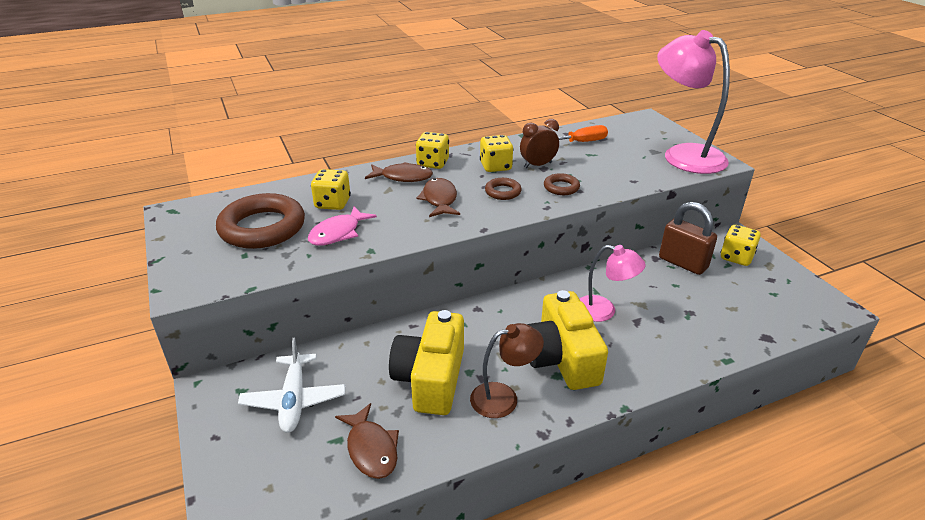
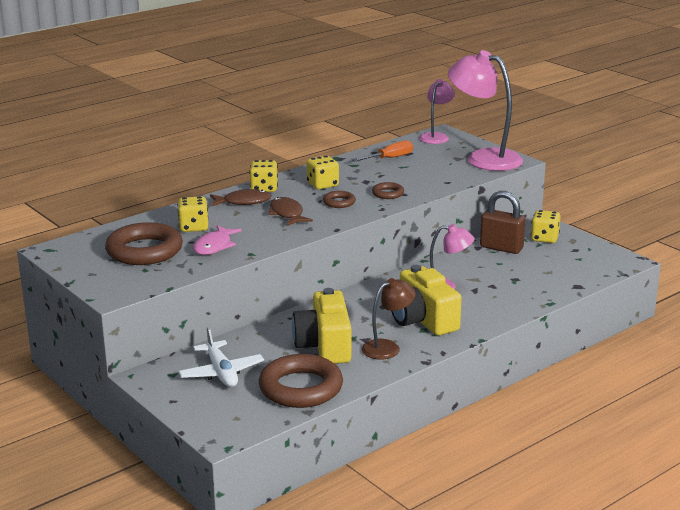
camera: 15 degrees left, 10 degrees down
(371, 449) = (301, 388): brown fish -> brown ring
(538, 165) = (360, 180): brown clock -> none
(638, 122) = (436, 136): none -> pink lamp

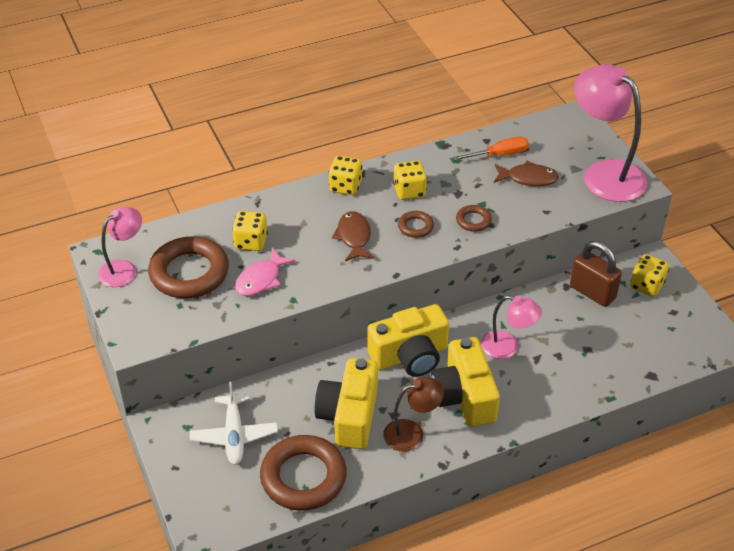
camera: 15 degrees right, 20 degrees up
(243, 202) = (316, 206): brown fish -> brown fish (528, 178)
(362, 303) = (410, 356): none -> yellow camera
(436, 136) = (566, 123): pink lamp -> pink lamp (123, 269)

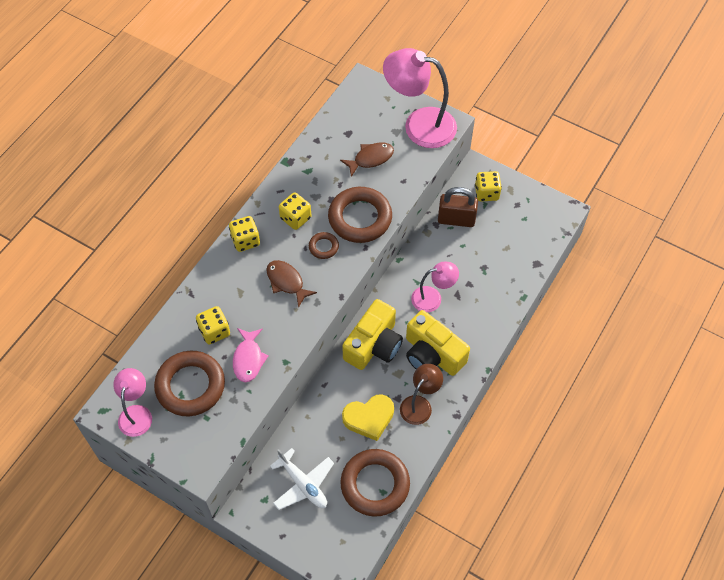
camera: 35 degrees left, 15 degrees up
(349, 416) = (369, 418): yellow camera -> yellow heart
(473, 221) = (360, 218): brown ring -> brown ring, size x2.15
(499, 155) = (335, 148): orange screwdriver -> none

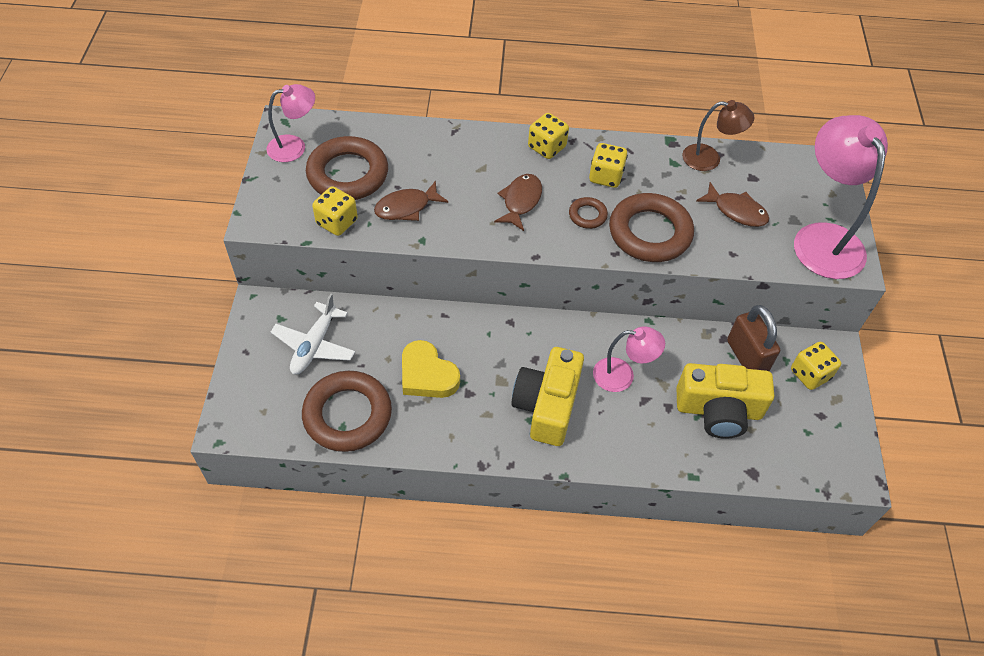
camera: 60 degrees right, 5 degrees down
(214, 331) = (422, 167): yellow dice -> yellow dice (337, 222)
(248, 359) = (406, 207): pink fish -> brown fish
(374, 345) = (522, 341): yellow camera -> yellow camera (718, 410)
(419, 404) = (473, 419): brown lamp -> brown lamp (709, 159)
(433, 298) = (622, 375): pink lamp -> pink lamp turned 45 degrees counterclockwise

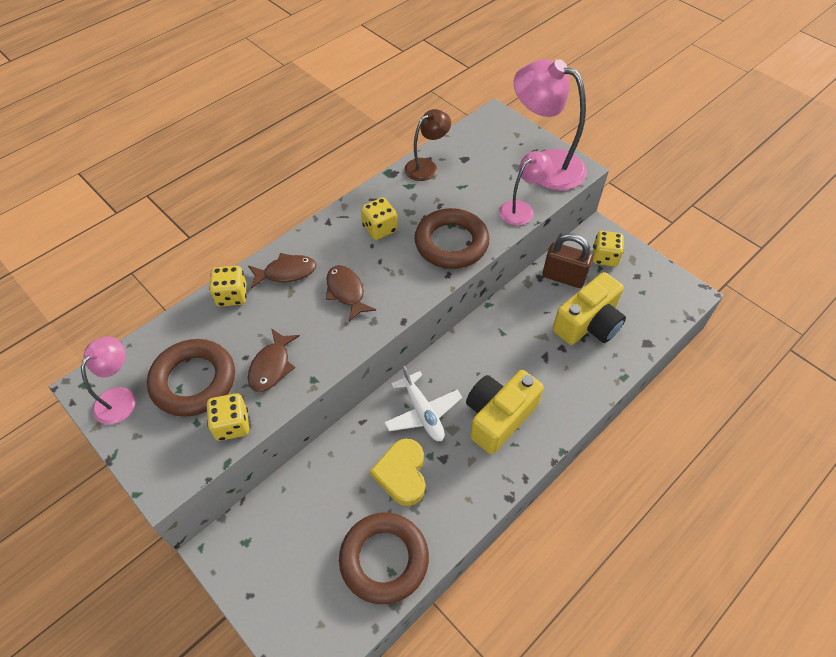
camera: 45 degrees left, 0 degrees up
(314, 345) = (297, 535): white plane -> white plane (422, 412)
(427, 375) = (402, 474): yellow heart -> yellow heart turned 90 degrees clockwise
(547, 147) = (317, 240): yellow dice -> yellow dice (232, 295)
(547, 406) = (498, 417): yellow camera -> yellow camera turned 75 degrees clockwise
(587, 215) = (401, 264): brown ring -> none
(622, 375) = (516, 354): pink lamp -> pink lamp (521, 209)
(736, 211) = (481, 187): brown fish -> brown fish (286, 272)

